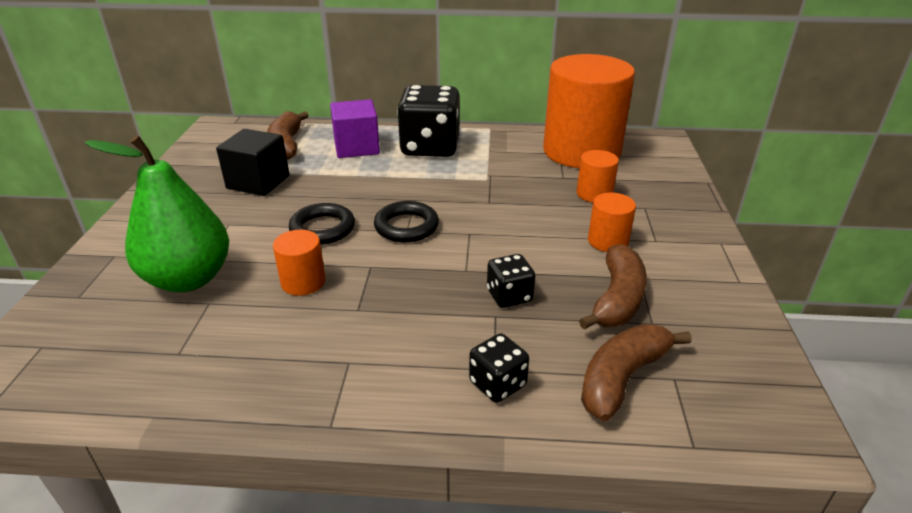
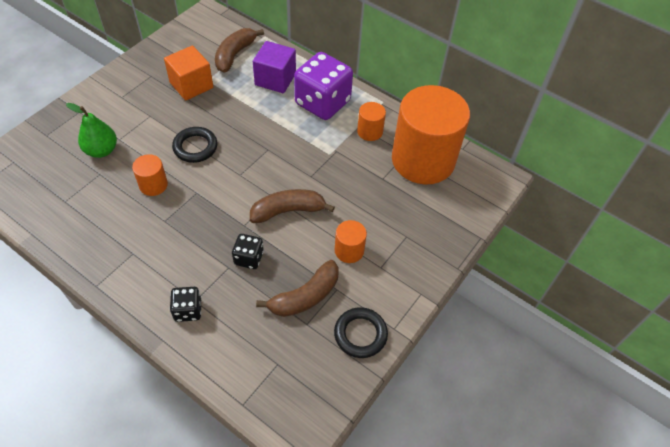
camera: 30 degrees right, 20 degrees up
(189, 279) = (102, 150): green pear -> green pear, size x0.63
(258, 182) = (191, 85): black cube -> orange cube
(406, 226) = (242, 171): black ring -> black ring (360, 334)
(430, 147) = (322, 103): black dice -> purple dice
(594, 194) = (386, 205): orange cylinder -> orange cylinder (370, 131)
(622, 378) = (251, 346): brown banana -> brown banana (288, 211)

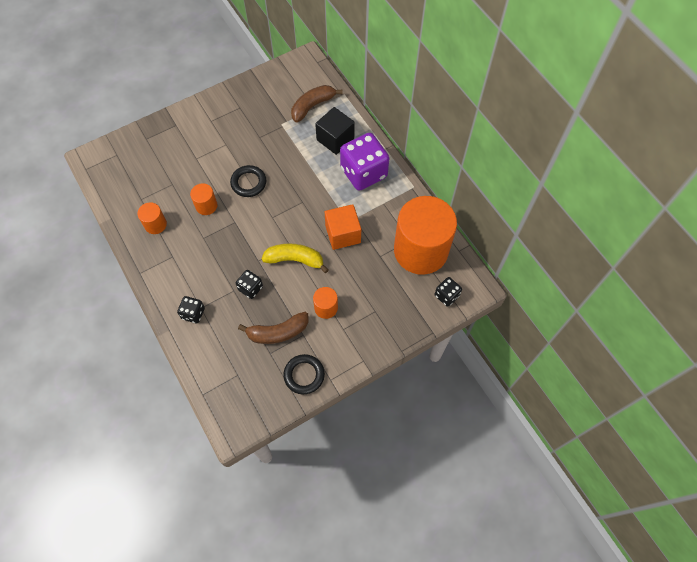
camera: 25 degrees right, 10 degrees up
(102, 150) = (180, 164): green pear -> none
(191, 85) = (267, 125): orange cube -> orange cube (343, 234)
(275, 79) = (335, 139): purple cube -> black cube
(288, 211) = (295, 260): brown banana -> yellow banana
(370, 131) = (389, 211): orange cylinder -> orange cylinder (155, 224)
(474, 196) = (446, 295): none -> black dice

